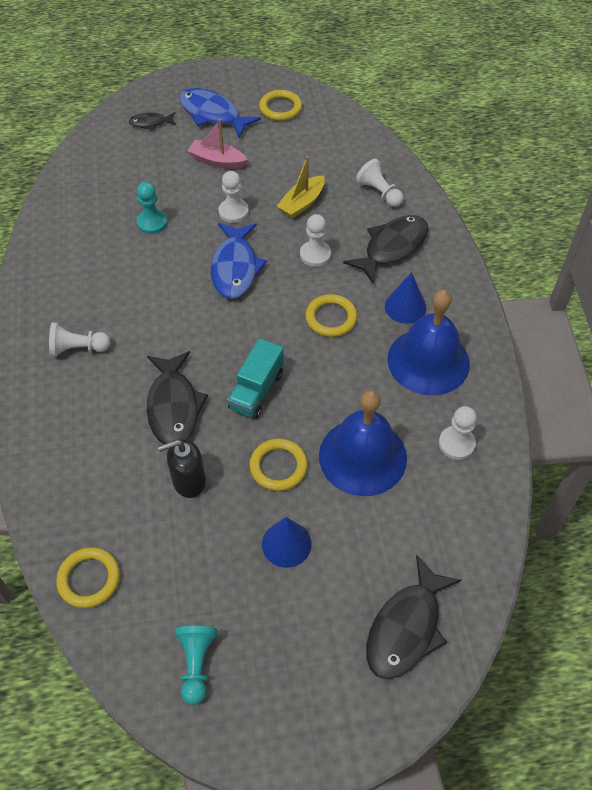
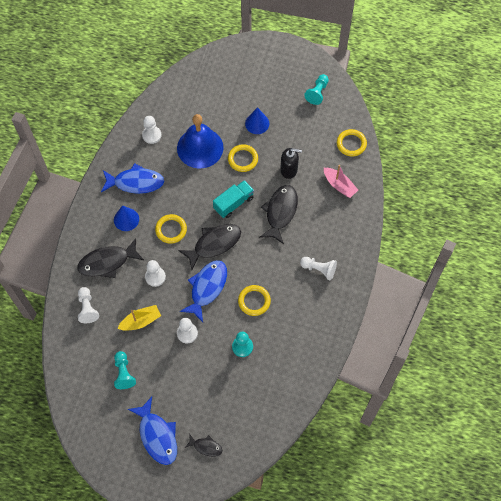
camera: 155 degrees left, 10 degrees up
(217, 161) = (176, 385): pink boat -> pink boat (339, 185)
(280, 108) = (106, 420): yellow ring -> yellow ring (254, 301)
(288, 150) = (124, 373): none -> turquoise pawn
(406, 628) = (224, 71): black fish -> black fish (214, 244)
(428, 361) = (136, 182): blue bell -> blue fish

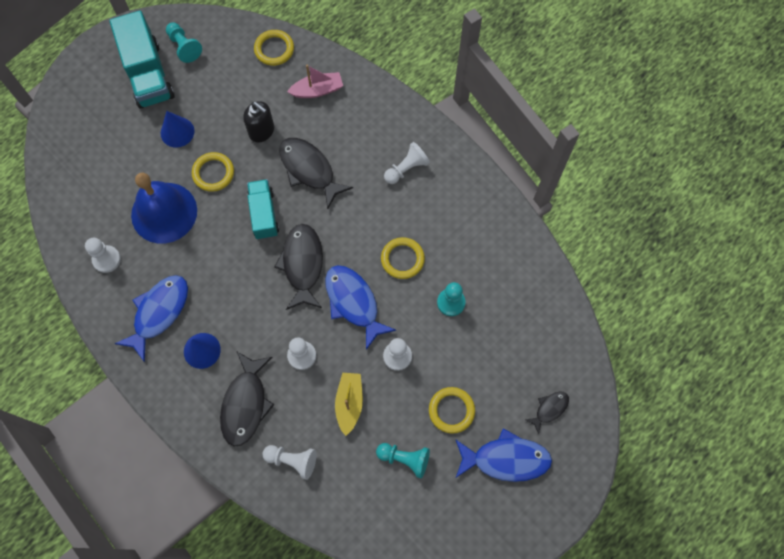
camera: 60 degrees left, 5 degrees up
(171, 230) = (251, 304): yellow ring -> yellow ring (451, 410)
(285, 84) = (148, 74): none -> turquoise truck
(289, 170) = (262, 131): black soap dispenser -> black soap dispenser turned 90 degrees clockwise

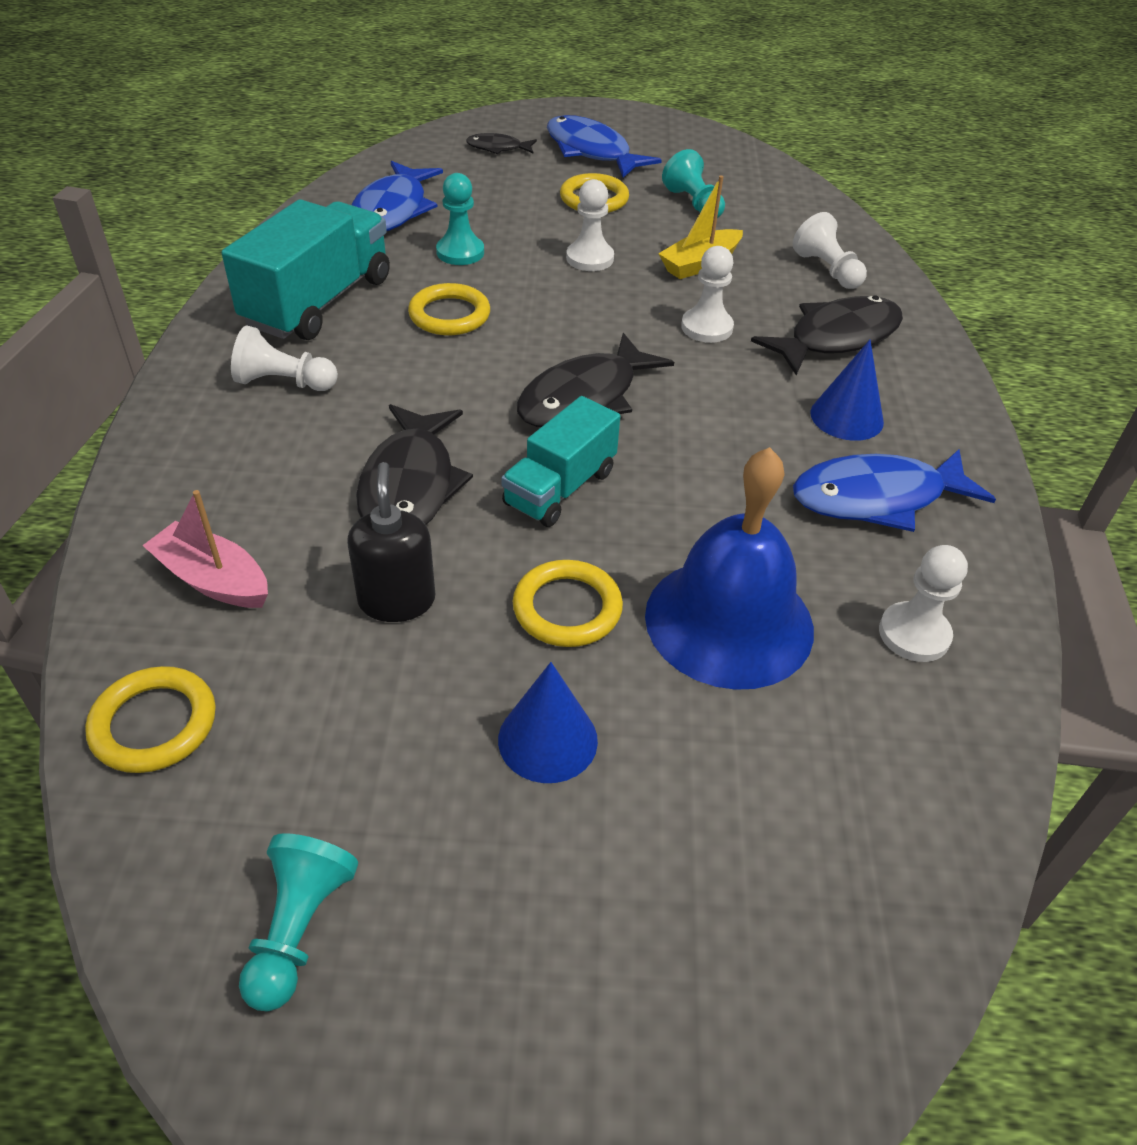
camera: 135 degrees left, 25 degrees down
(148, 74) = (459, 942): turquoise truck -> turquoise truck (318, 302)
(353, 302) = (572, 323): blue fish -> blue fish (393, 210)

